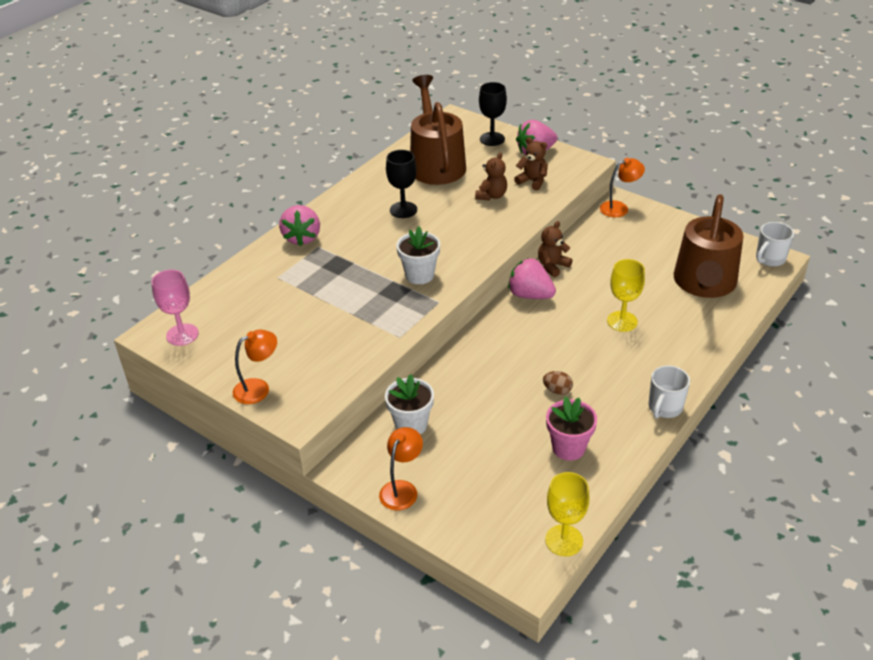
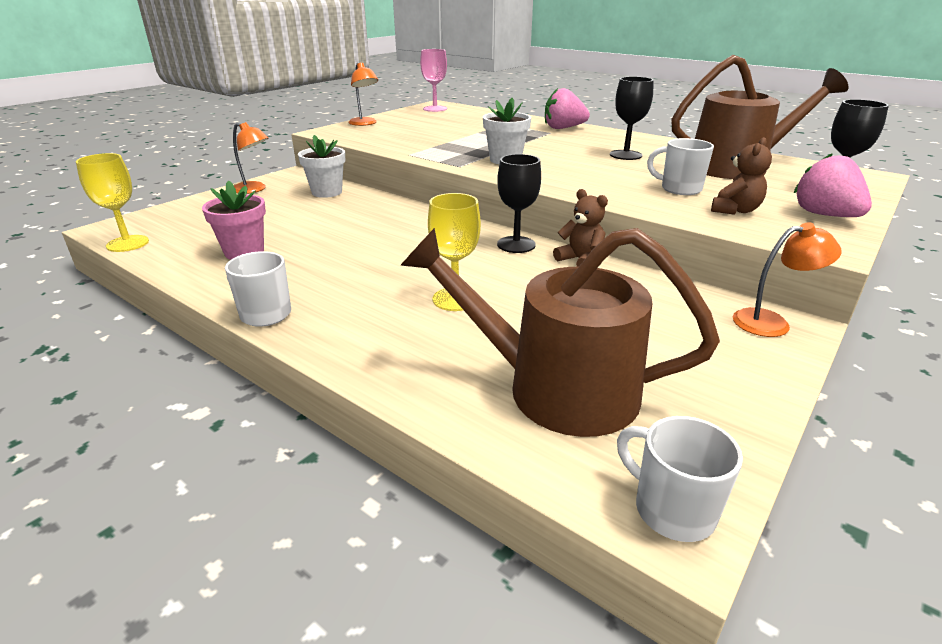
camera: 90 degrees right, 10 degrees down
(491, 196) = (679, 189): brown teddy bear -> white mug
(530, 295) = (516, 244): pink strawberry -> black goblet
(557, 390) = (336, 251): brown egg -> none
(619, 208) = (771, 322): orange lamp -> orange lamp turned 75 degrees counterclockwise

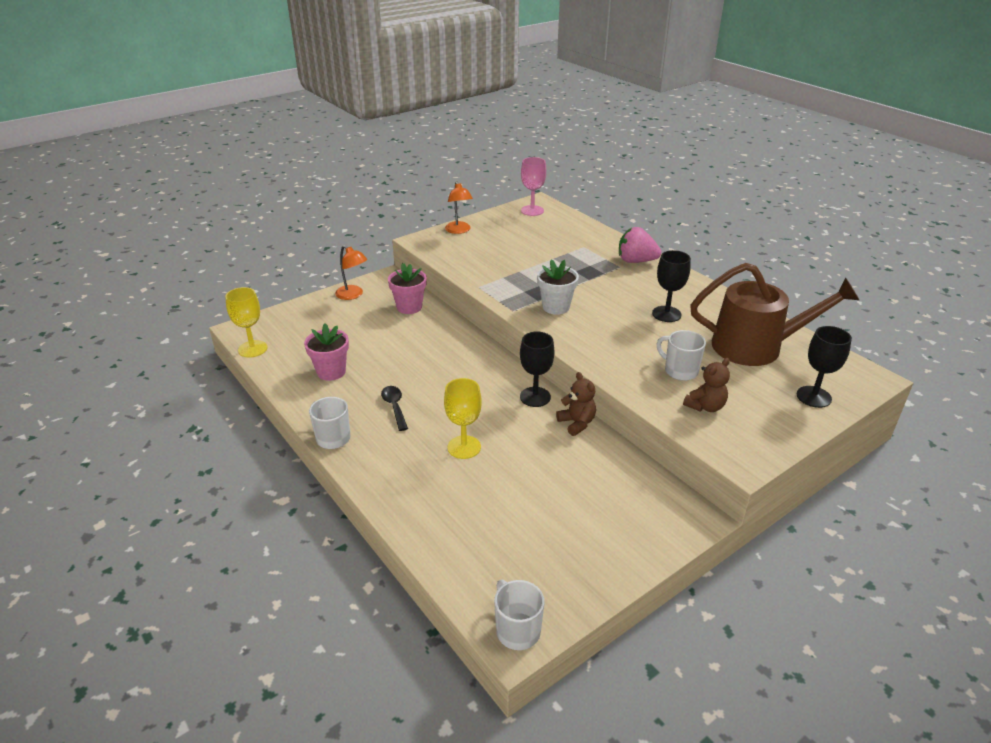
camera: 15 degrees right, 5 degrees up
(327, 192) = (409, 307): white flower pot -> pink flower pot
(343, 273) = (395, 407): none -> black spoon
(555, 388) = (495, 537): brown watering can -> none
(771, 322) = (682, 512): orange lamp -> none
(824, 215) = (777, 424): pink strawberry -> none

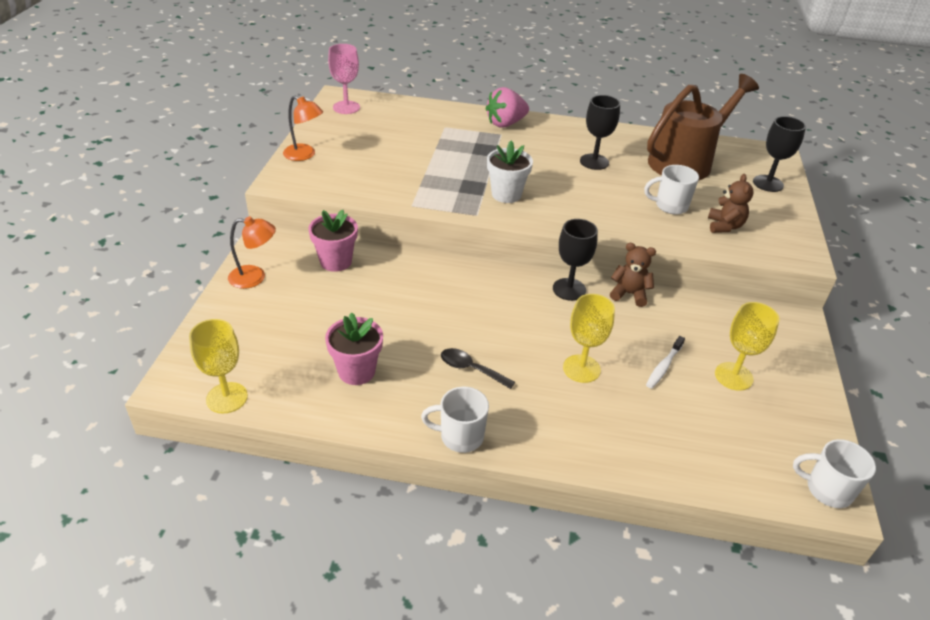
camera: 45 degrees left, 5 degrees up
(524, 480) = (663, 367): none -> white toothbrush
(569, 518) = (733, 376): none -> yellow goblet

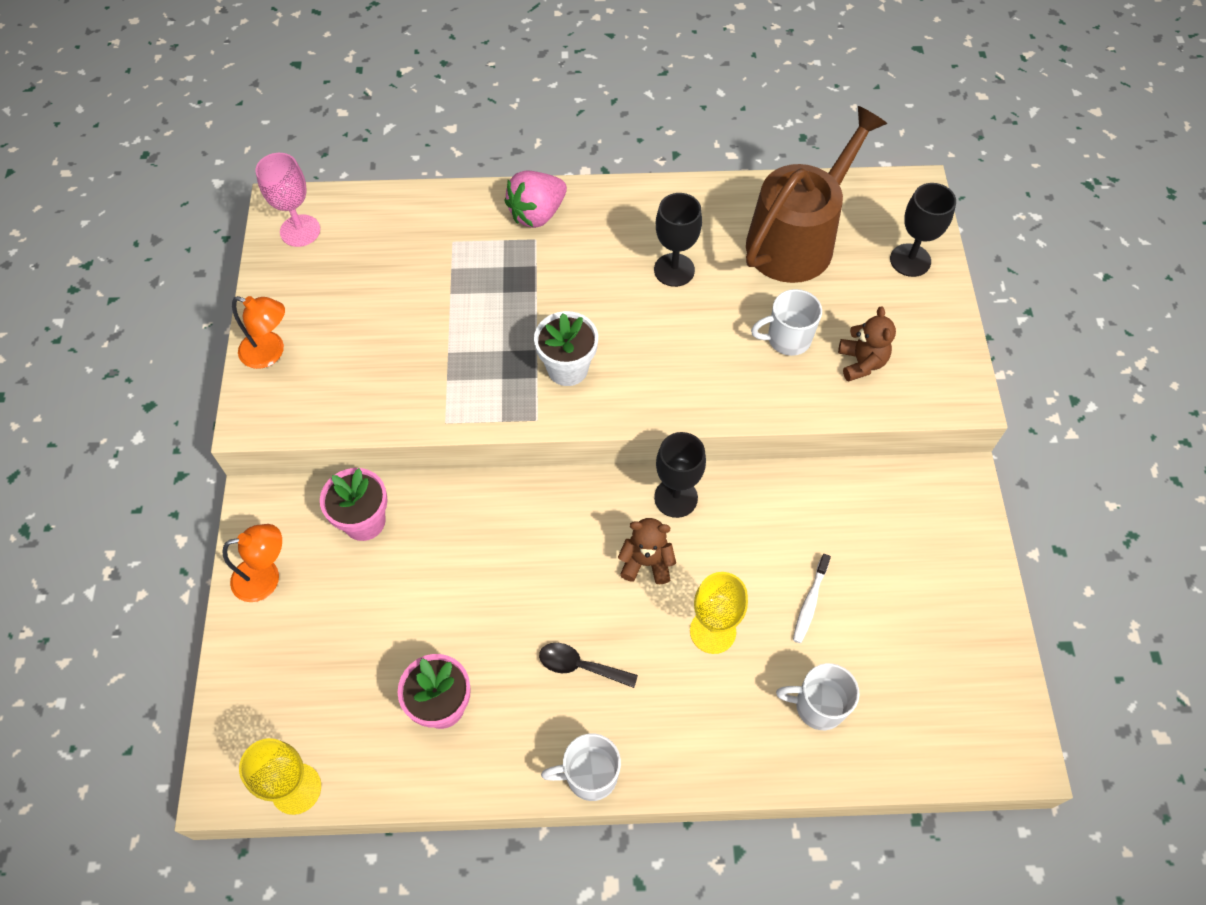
camera: 10 degrees left, 20 degrees up
(629, 294) = (752, 487): brown teddy bear -> brown teddy bear (646, 562)
(733, 376) = (893, 597): yellow goblet -> none
(827, 490) = (1010, 745): white mug -> white mug (818, 706)

